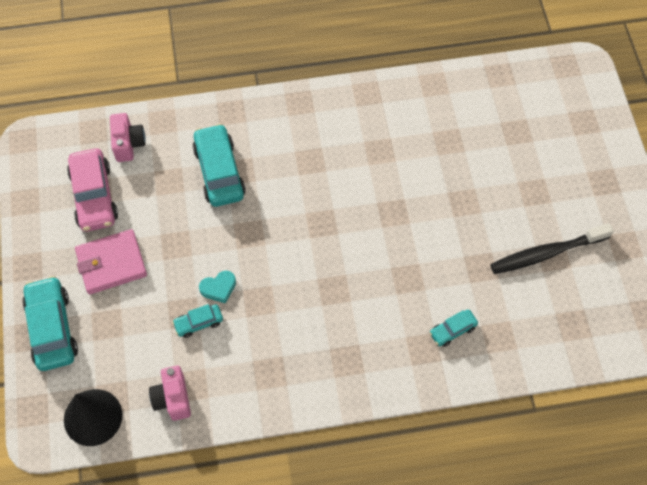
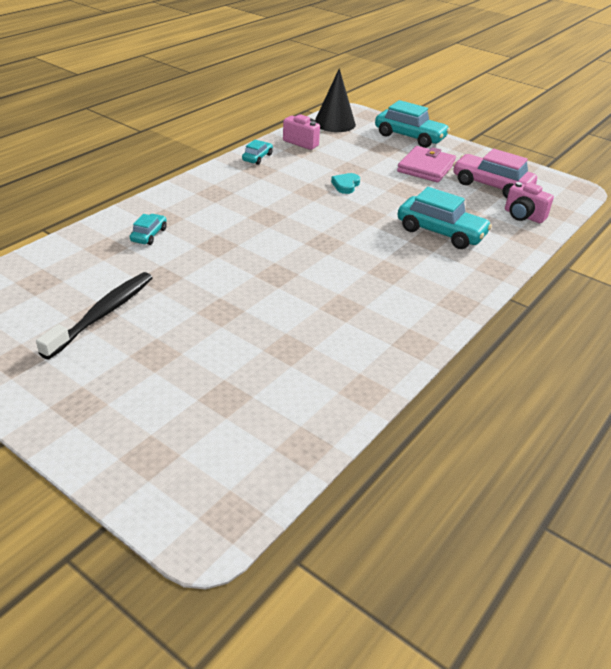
camera: 135 degrees right, 25 degrees down
(198, 323) = (334, 169): turquoise car -> turquoise car (257, 158)

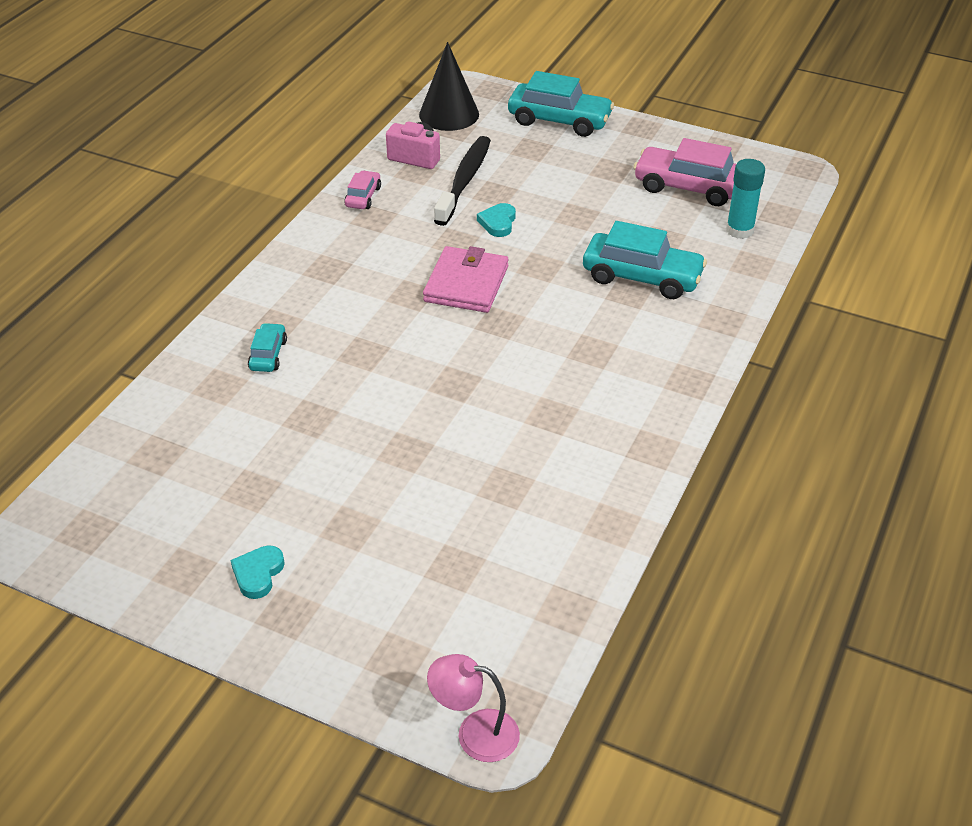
camera: 10 degrees left, 5 degrees up
(70, 373) = (258, 574): none -> turquoise heart
(103, 314) = (261, 485): black toothbrush -> black toothbrush (464, 181)
(188, 531) = (475, 733): none -> pink lamp
(257, 158) = (363, 197): turquoise car -> pink car
(426, 167) = (595, 171): pink wallet -> pink wallet (466, 284)
(523, 216) = (739, 230): pink camera -> turquoise glue stick

